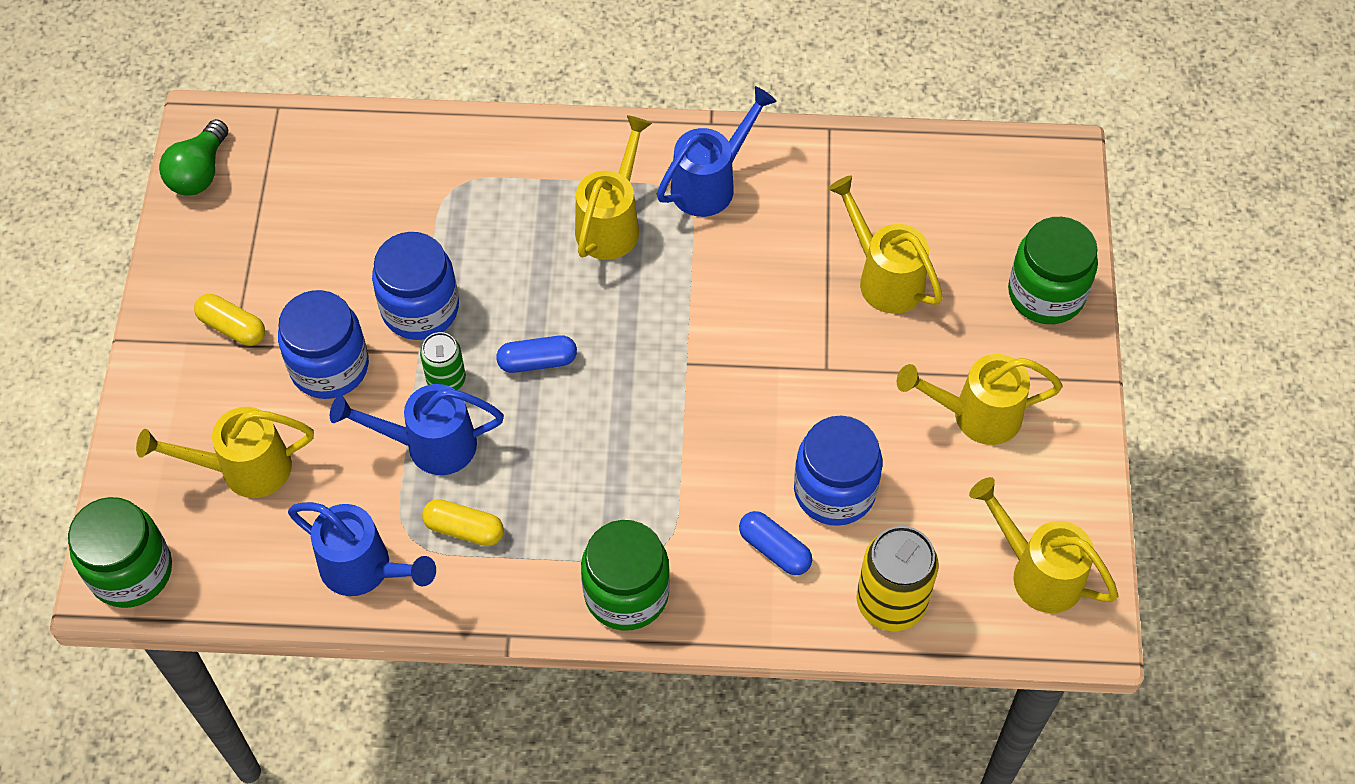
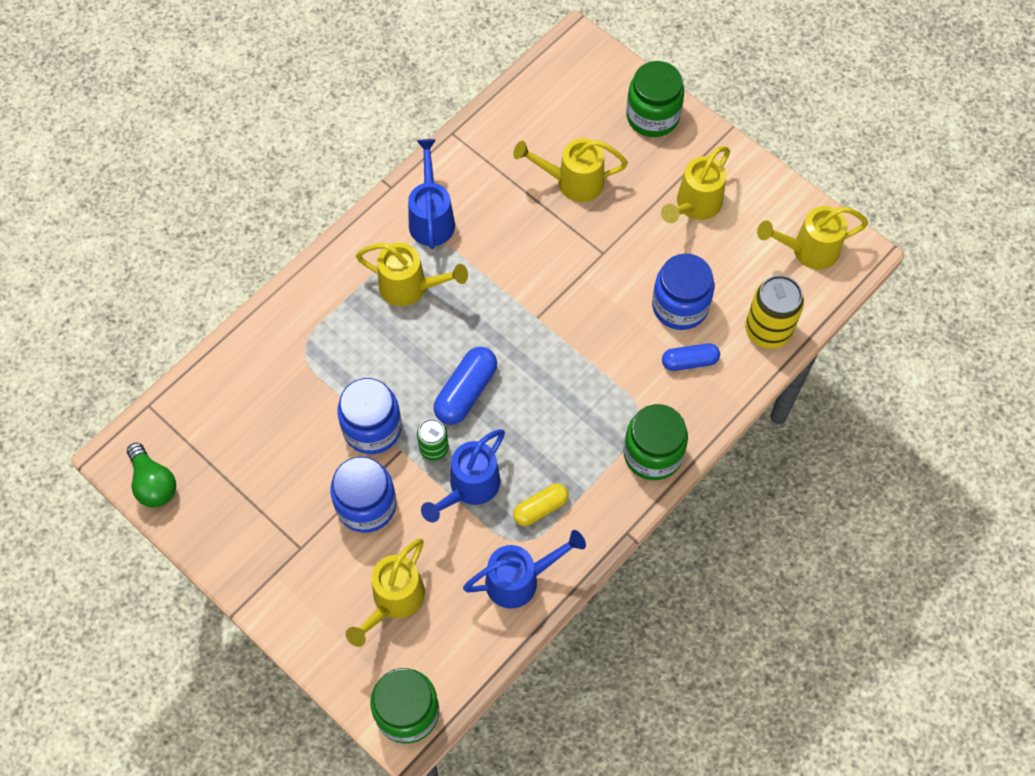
camera: 50 degrees left, 5 degrees up
(232, 327) = (287, 541): yellow capsule -> none
(537, 361) = (466, 392): blue capsule -> blue capsule, size x1.51
(611, 224) = (410, 287): yellow watering can -> yellow watering can turned 135 degrees clockwise

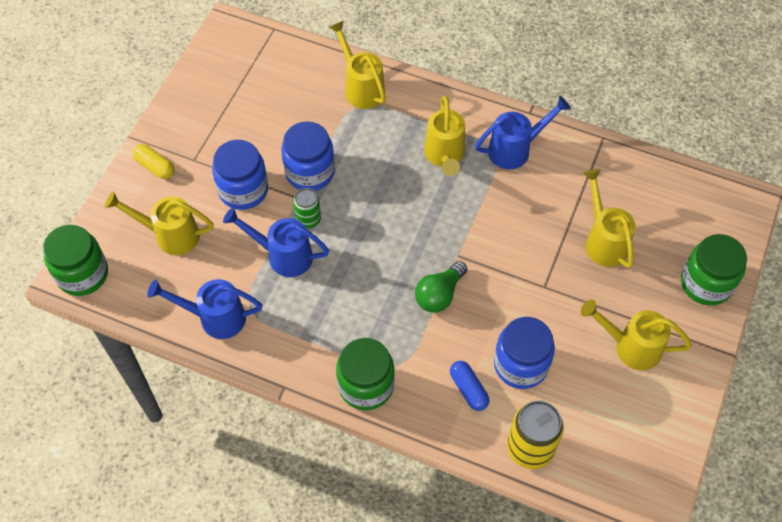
camera: 70 degrees right, 5 degrees down
(153, 483) = (214, 53): green light bulb -> green light bulb (439, 294)
(466, 392) = (367, 225): blue capsule -> none
(519, 580) = (215, 318): blue watering can -> blue watering can turned 135 degrees clockwise
(540, 508) = (283, 313): yellow capsule -> yellow capsule (155, 166)
(808, 250) = (634, 462): yellow watering can -> yellow watering can (361, 88)

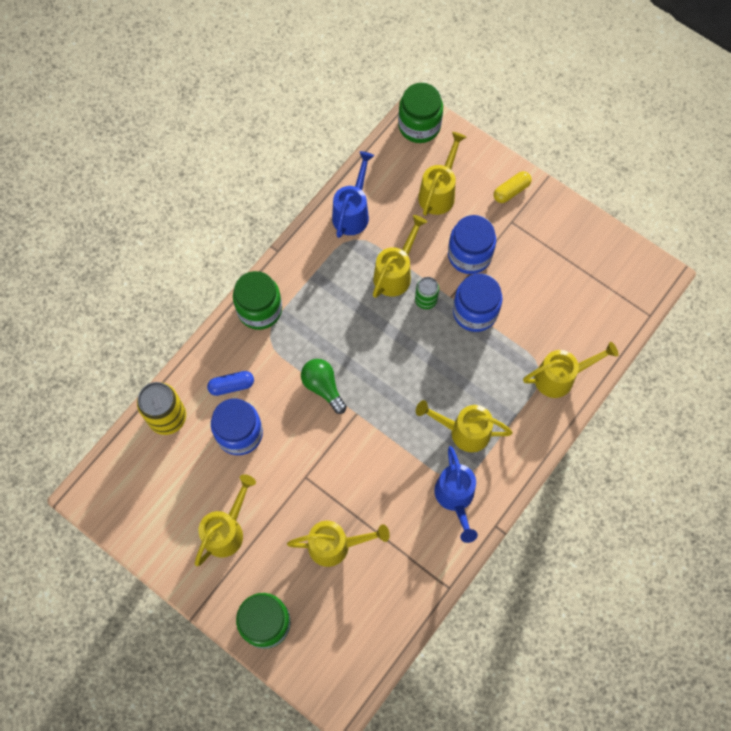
camera: 105 degrees right, 10 degrees up
(283, 256) = (395, 274): blue watering can -> yellow watering can

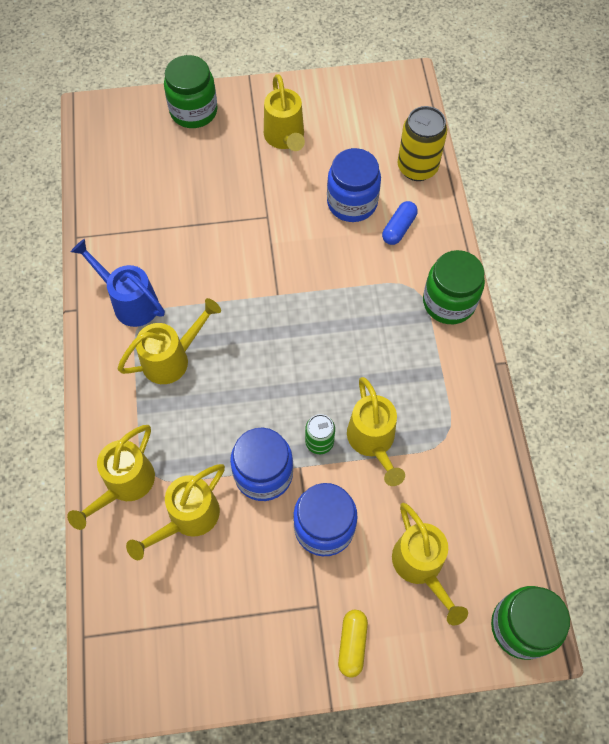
camera: 135 degrees right, 5 degrees down
(323, 387) = (327, 290): green light bulb -> none
(335, 545) = (194, 193): yellow watering can -> yellow watering can (188, 518)
(352, 213) = (475, 462): blue watering can -> none

